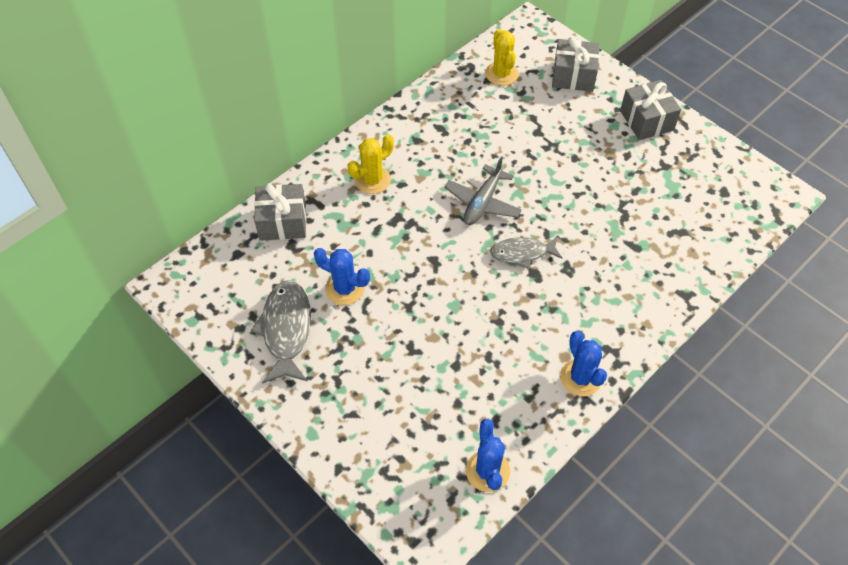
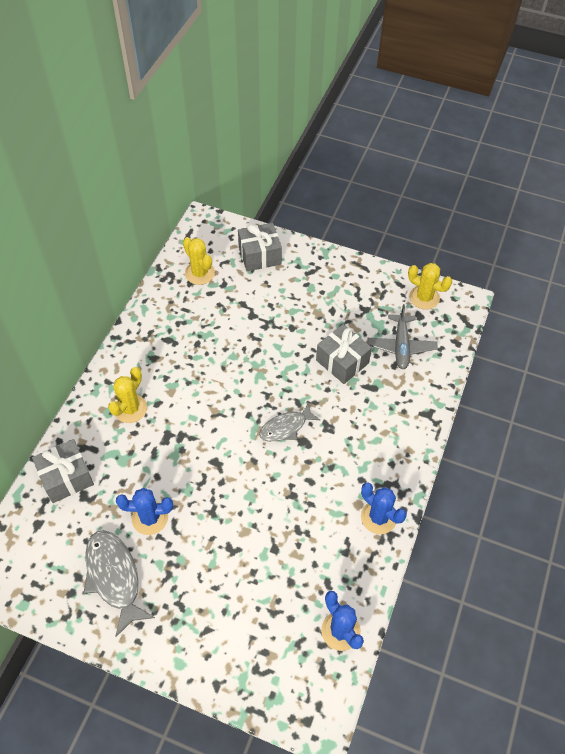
camera: 25 degrees left, 0 degrees up
(483, 202) = (234, 394): grey plane -> grey plane (401, 346)
(646, 120) = (334, 275): grey gift -> grey gift (342, 361)
(739, 175) = (424, 297): none -> yellow cactus

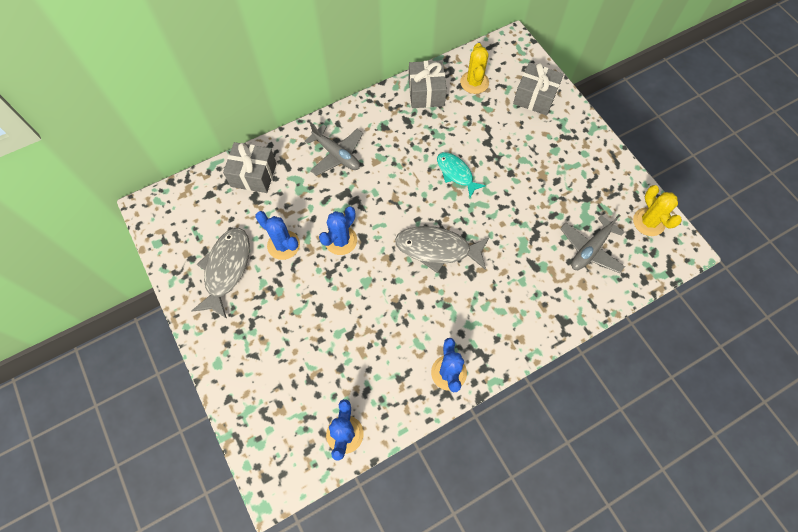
camera: 40 degrees right, 10 degrees up
(130, 408) = (336, 155): yellow cactus -> grey plane
(198, 477) = (341, 240): none -> blue cactus
(248, 356) = (456, 173): none -> turquoise fish
(285, 427) = (437, 249): grey fish -> grey fish, size x1.54
(342, 361) = (528, 228): grey gift -> grey gift (426, 93)

